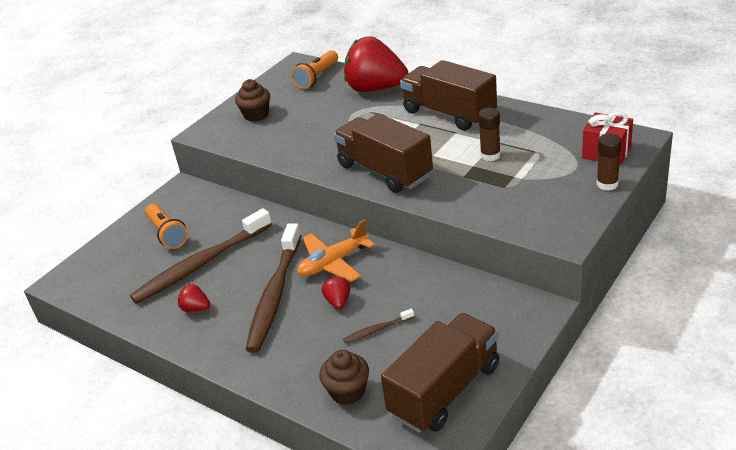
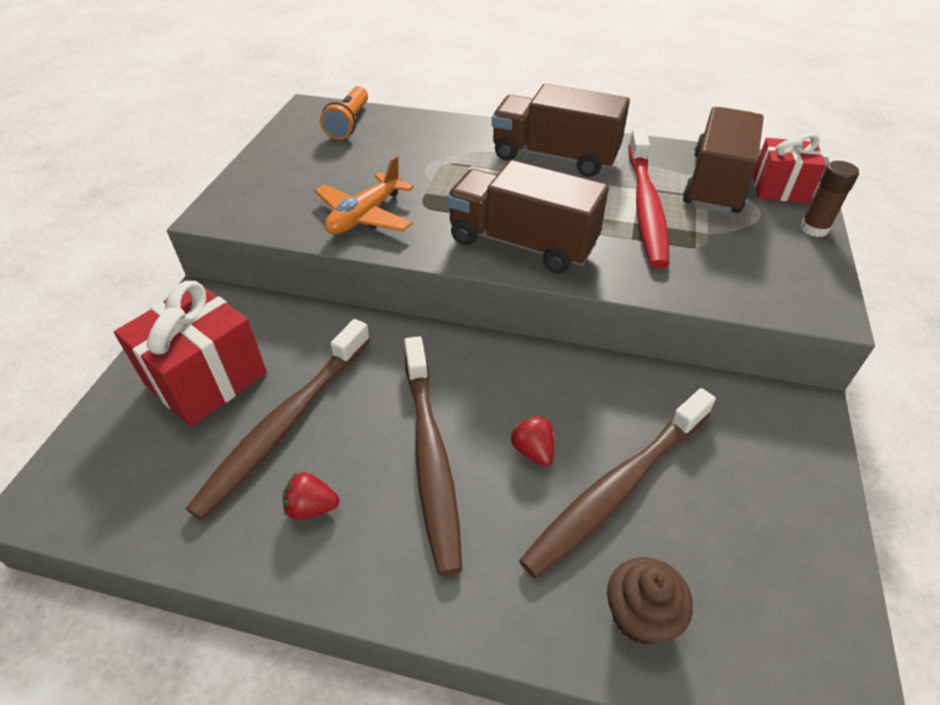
camera: 25 degrees left, 10 degrees up
(167, 234) = (206, 379): orange flashlight -> red gift
(256, 115) = (287, 181): brown cupcake -> none
(333, 263) = (490, 387): orange plane -> orange plane (365, 216)
(375, 88) = (437, 132): red strawberry -> none
(377, 330) = (617, 488): brown toothbrush -> brown toothbrush, size x2.42
(445, 390) = (778, 576): brown truck -> brown truck (715, 183)
(490, 155) = (645, 206): brown glue stick -> red toothbrush

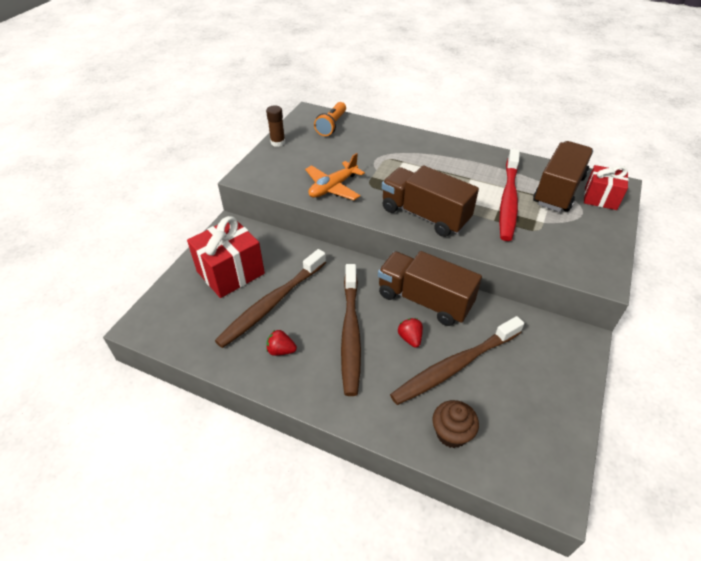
camera: 10 degrees right, 0 degrees up
(554, 157) = (457, 161): brown truck -> brown truck (424, 300)
(814, 228) = (614, 227): brown glue stick -> brown glue stick (277, 142)

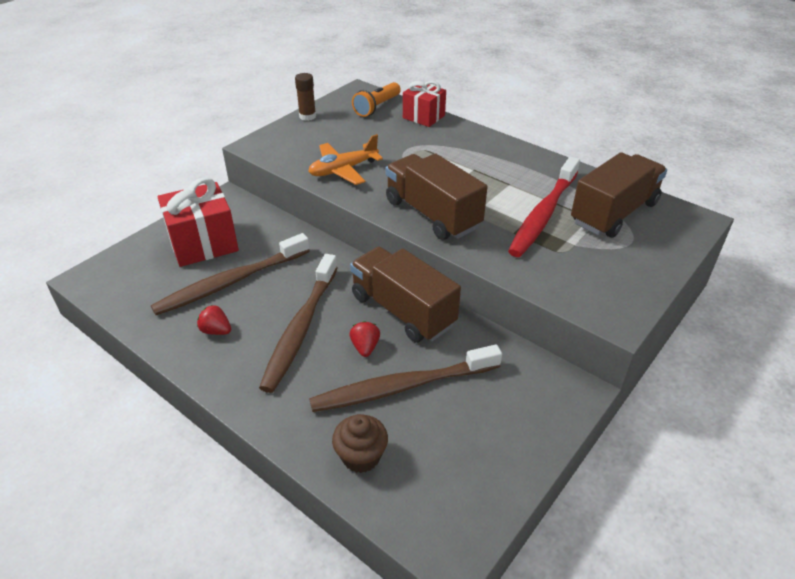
camera: 15 degrees right, 5 degrees down
(600, 198) = (664, 230): red gift -> red gift (423, 117)

